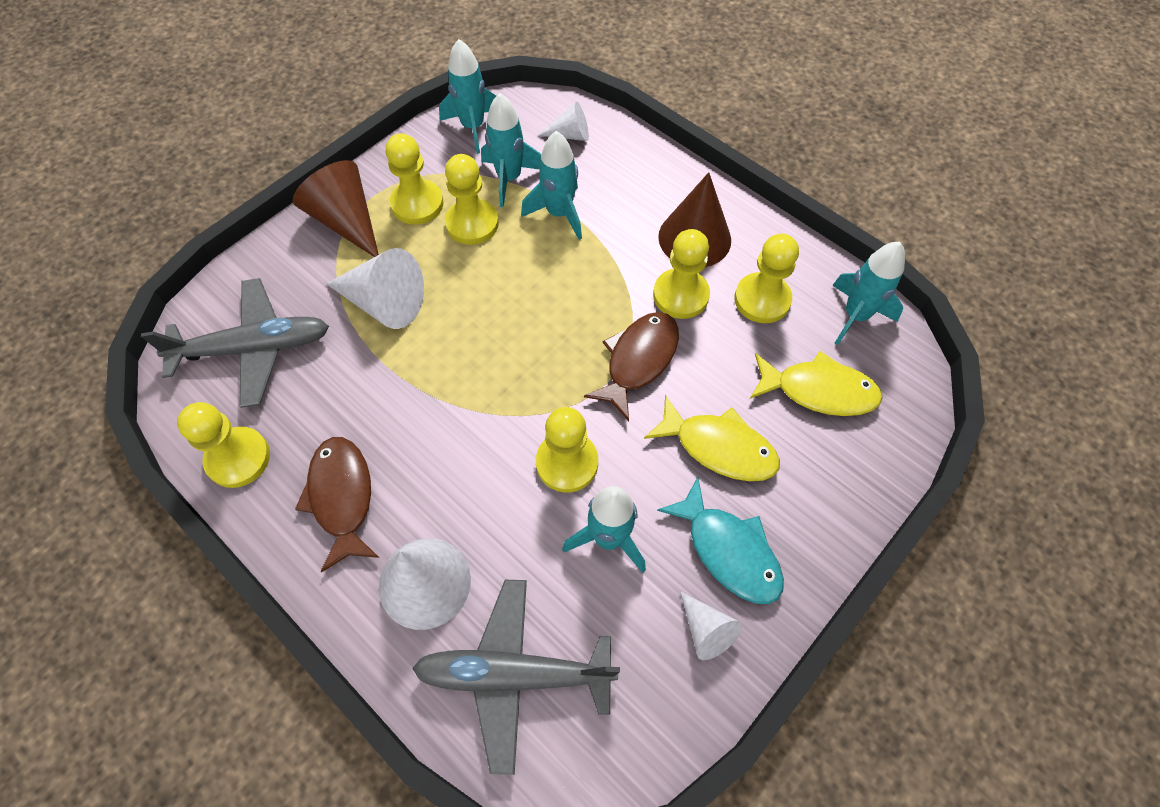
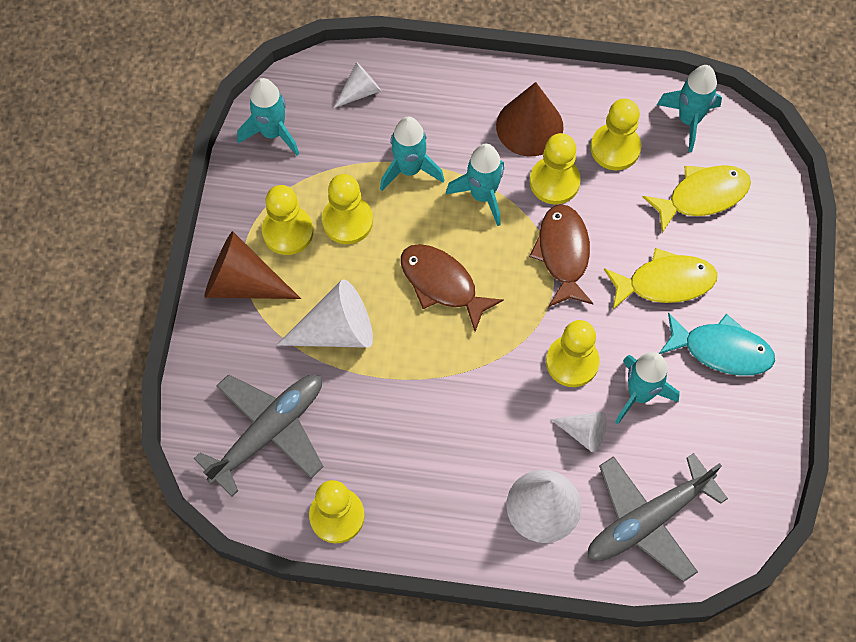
camera: 35 degrees left, 5 degrees up
(342, 497) = (437, 491): brown fish -> brown fish (442, 284)
(509, 178) = (343, 162): turquoise rocket -> turquoise rocket (482, 195)
(706, 630) = (743, 411): white cone -> white cone (583, 432)

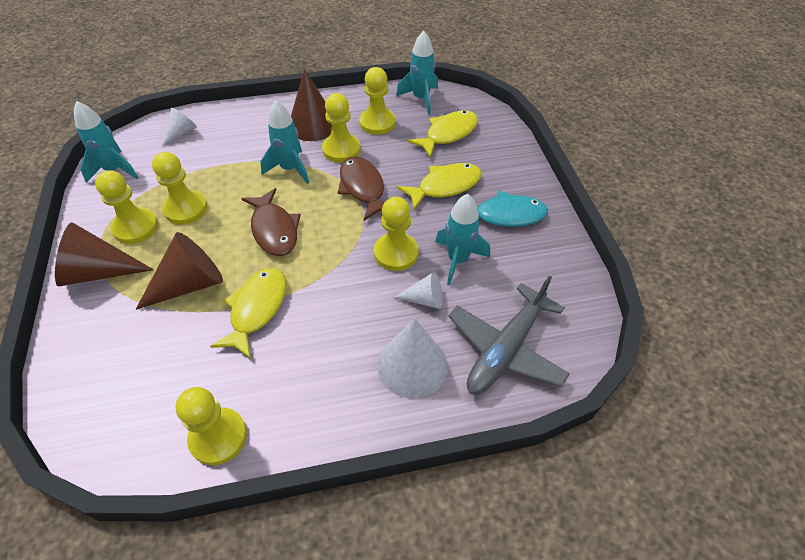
camera: 20 degrees left, 15 degrees down
(268, 432) = (136, 382): grey plane -> none
(336, 330) = (190, 284): white cone -> brown cone
(401, 386) = (257, 309): none -> yellow fish
(409, 169) = (229, 167): turquoise rocket -> none
(442, 284) = (274, 229): brown fish -> brown fish turned 135 degrees counterclockwise

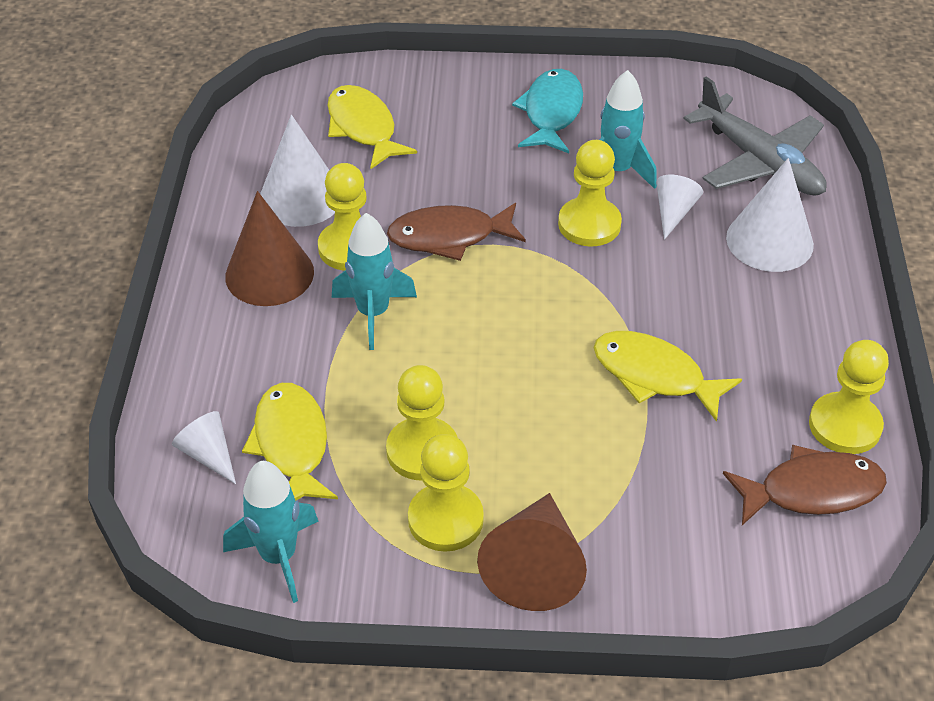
camera: 75 degrees left, 5 degrees down
(190, 284) = (590, 449): brown cone -> none
(274, 229) = (505, 344): brown fish -> brown fish (812, 491)
(377, 123) = (301, 197): yellow pawn -> white cone
(421, 99) = (262, 139): turquoise rocket -> none
(445, 186) = (476, 154): yellow fish -> yellow fish (291, 445)

